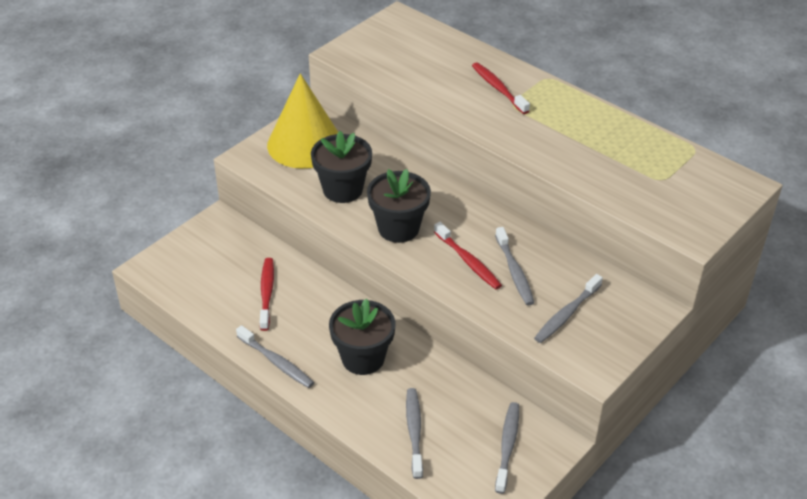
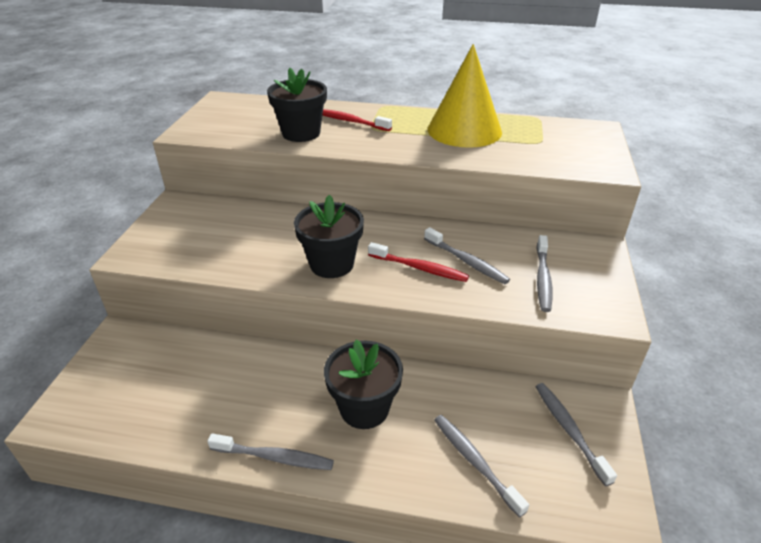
camera: 30 degrees left, 5 degrees down
(267, 293) = (216, 386): red toothbrush -> none
(305, 144) = (185, 226): yellow cone -> yellow cone (464, 130)
(343, 189) = (251, 250): black flower pot -> black flower pot (301, 133)

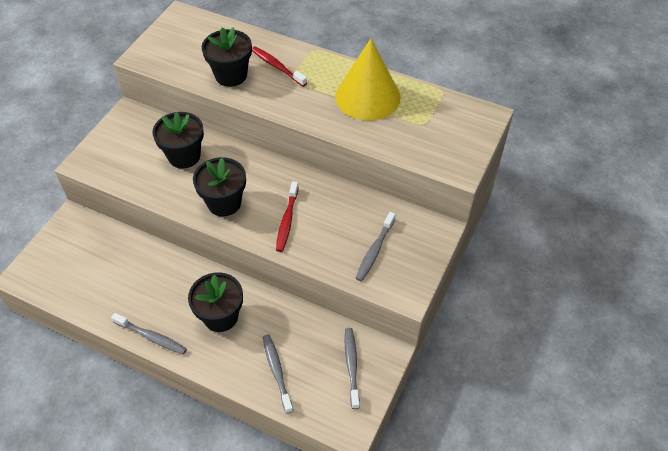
camera: 15 degrees right, 15 degrees up
(261, 229) = (184, 156): none -> black flower pot
(419, 268) = (287, 220): red toothbrush -> red toothbrush turned 60 degrees clockwise
(466, 261) = (325, 222): grey toothbrush -> none

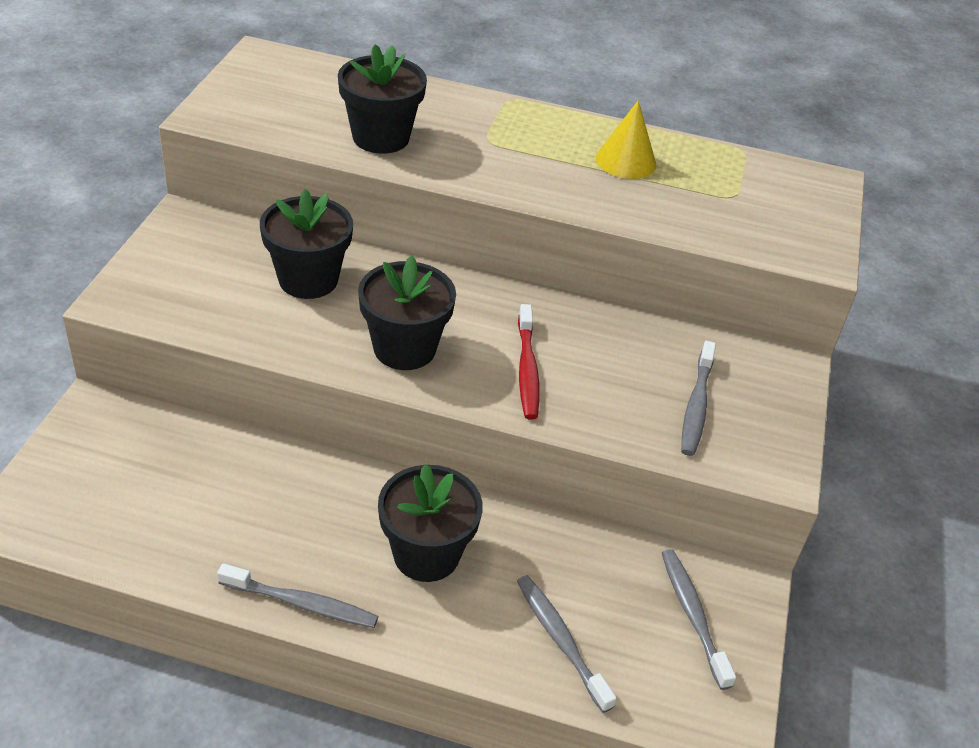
camera: 15 degrees left, 10 degrees down
(277, 67) = (457, 123): red toothbrush -> none
(367, 96) = (626, 161): yellow cone -> yellow cone, size x0.55

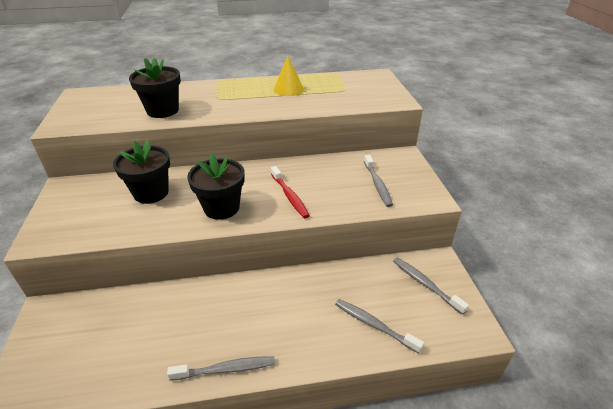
camera: 20 degrees left, 5 degrees down
(426, 554) = (280, 311): black flower pot -> none

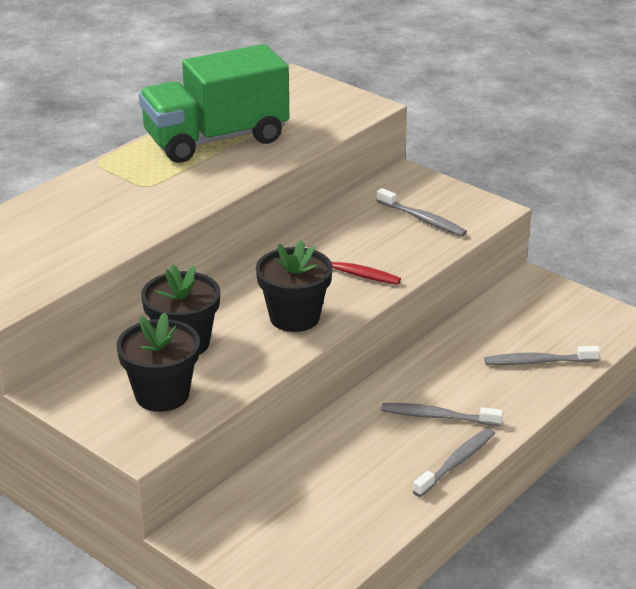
camera: 40 degrees left, 5 degrees down
(163, 110) = (104, 230): black flower pot -> black flower pot (162, 394)
(288, 89) = (216, 139): yellow cone -> green truck
(425, 284) = (543, 307): grey toothbrush -> grey toothbrush (438, 417)

